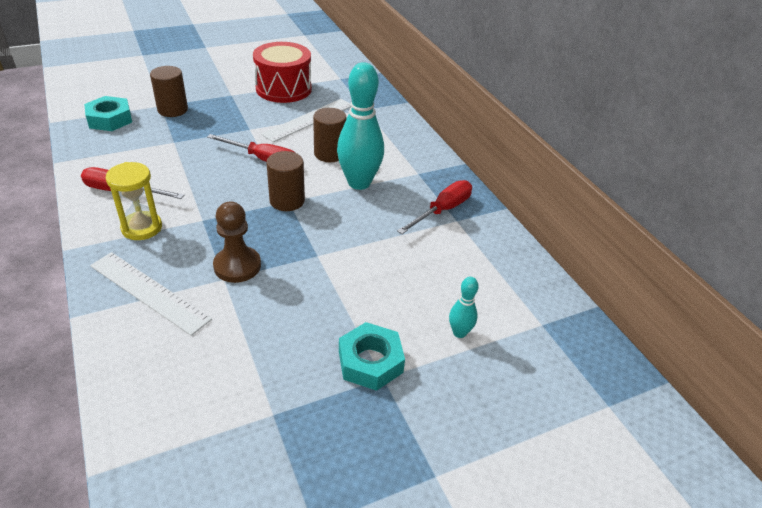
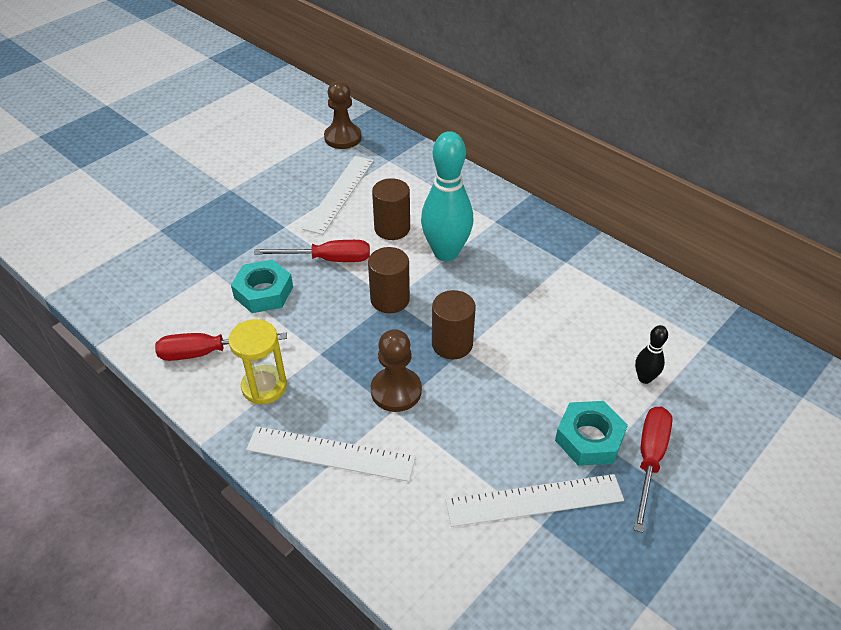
camera: 20 degrees left, 5 degrees up
(110, 119) = (115, 267): turquoise nut -> turquoise nut (263, 292)
(172, 110) = (179, 231): brown cylinder -> brown cylinder (452, 344)
(282, 391) = (534, 500): none -> white ruler
(283, 89) = (283, 162): red drum -> none
(342, 85) = (343, 138): none -> brown pawn
(442, 210) = (546, 255): red screwdriver -> red screwdriver (649, 460)
(459, 332) = (644, 378): turquoise bowling pin -> black bowling pin

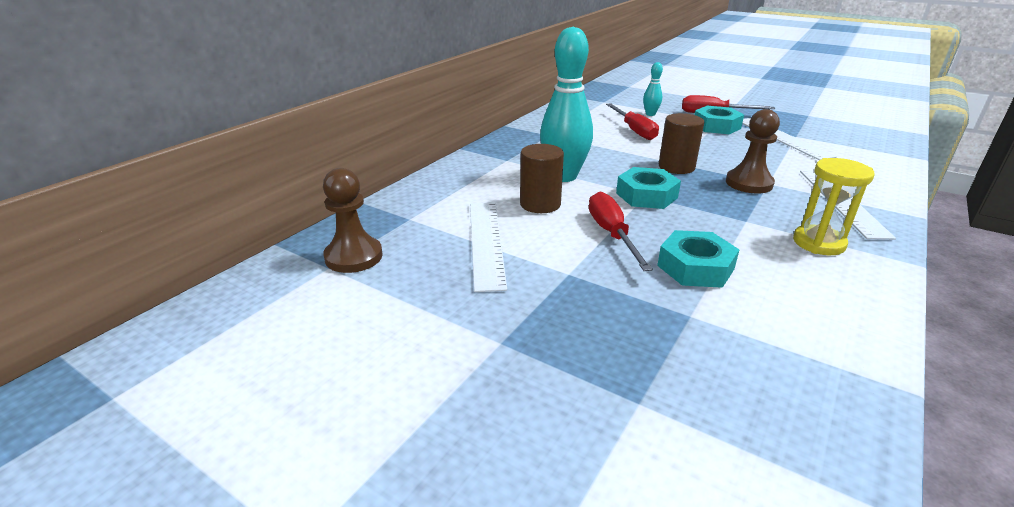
camera: 100 degrees left, 15 degrees down
(207, 352) = (820, 288): red screwdriver -> red screwdriver (634, 130)
(340, 194) = (486, 242): white ruler -> white ruler turned 75 degrees clockwise
(390, 299) = (646, 195): brown cylinder -> turquoise nut
(644, 378) = (650, 114): black bowling pin -> turquoise bowling pin

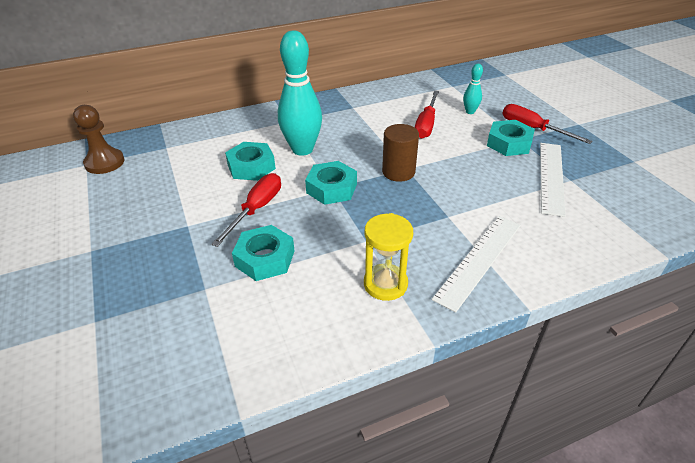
camera: 35 degrees right, 10 degrees up
(486, 242) = (179, 182): white ruler -> none
(540, 204) = (251, 167): brown cylinder -> turquoise nut
(749, 183) = (430, 210): brown pawn -> none

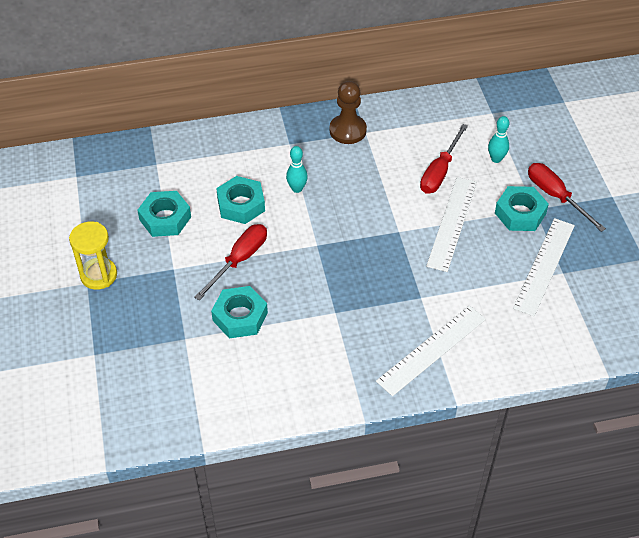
camera: 10 degrees right, 10 degrees up
(104, 163) = (94, 176): brown pawn -> brown pawn (348, 130)
(302, 149) = (297, 189): turquoise bowling pin -> turquoise bowling pin, size x0.47
(331, 188) = (316, 245): turquoise nut -> turquoise nut (165, 218)
(385, 284) = (340, 360): yellow hourglass -> yellow hourglass (99, 275)
(398, 172) = (389, 235): brown cylinder -> none
(453, 157) = (452, 223): none -> white ruler

